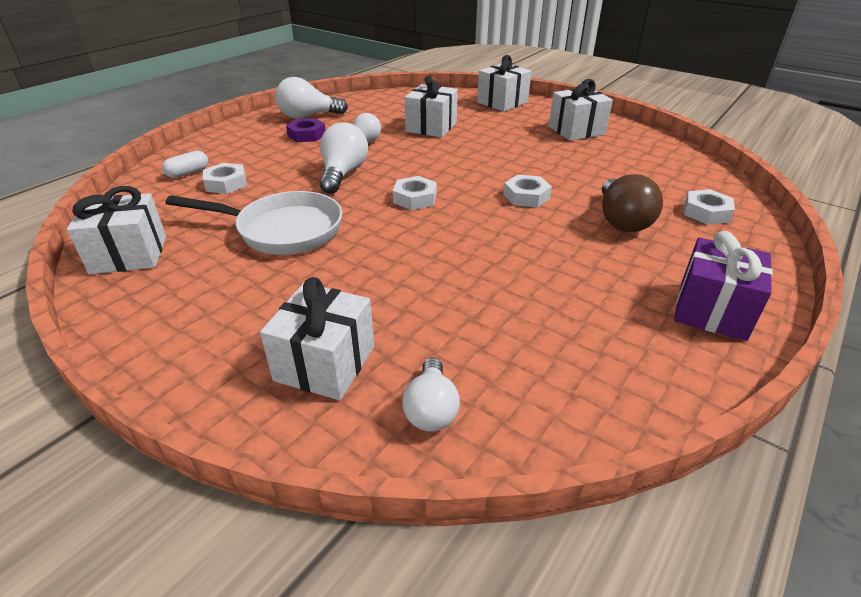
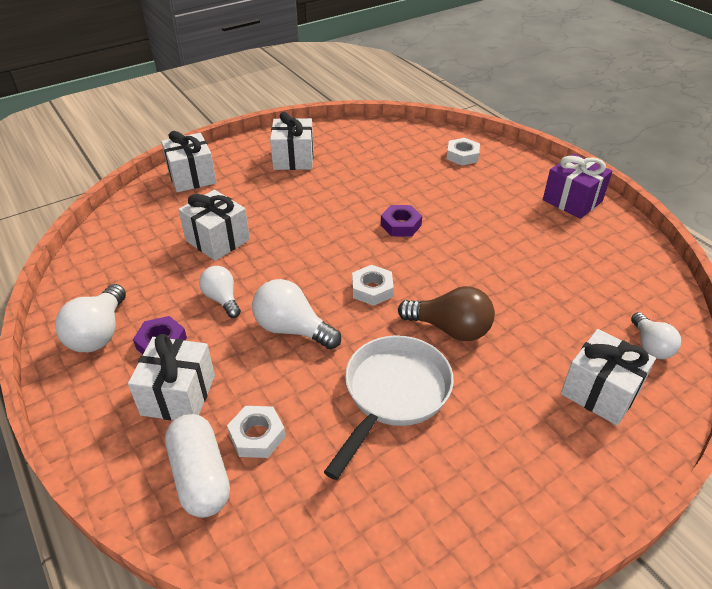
camera: 70 degrees left, 5 degrees up
(129, 254) = (394, 538): white gift -> white gift (178, 395)
(188, 173) = (200, 476): white capsule -> white capsule, size x1.80
(431, 409) = (650, 346): white light bulb -> white light bulb turned 60 degrees clockwise
(526, 196) = (401, 225): white nut -> purple nut
(622, 220) = (458, 193): brown light bulb -> brown light bulb (450, 329)

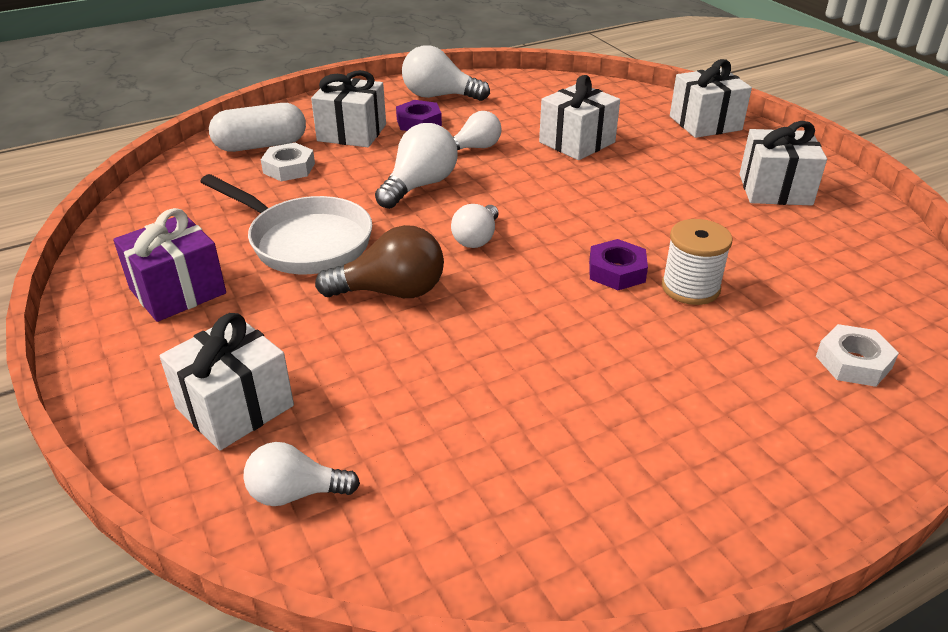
camera: 95 degrees right, 5 degrees down
(372, 289) = (477, 238): white nut -> white light bulb
(412, 198) = (690, 288): none -> white spool
(450, 329) = (391, 291): brown light bulb -> brown light bulb turned 120 degrees counterclockwise
(572, 201) = (722, 498): purple gift -> purple gift (177, 291)

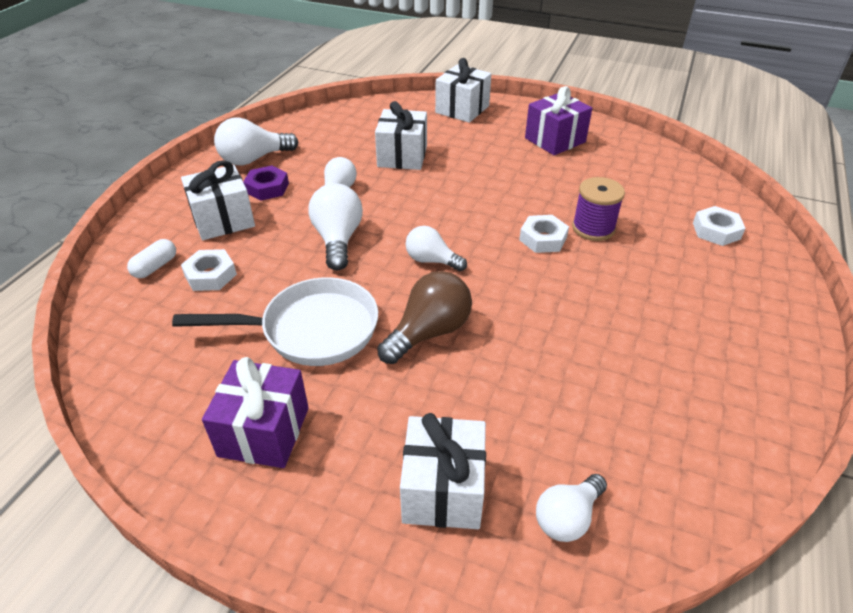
camera: 40 degrees left, 5 degrees up
(261, 145) = (155, 267): white capsule -> white capsule, size x0.56
(477, 238) = (431, 260): white light bulb -> white light bulb turned 135 degrees clockwise
(616, 271) = (543, 239): purple nut -> white nut
(690, 288) = (593, 228): white spool -> purple spool
(775, 189) = (555, 140): white gift -> purple gift

